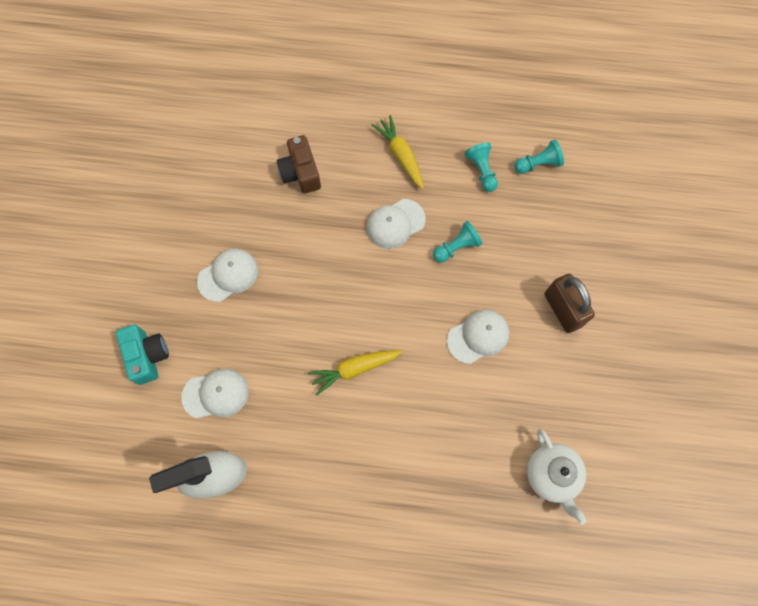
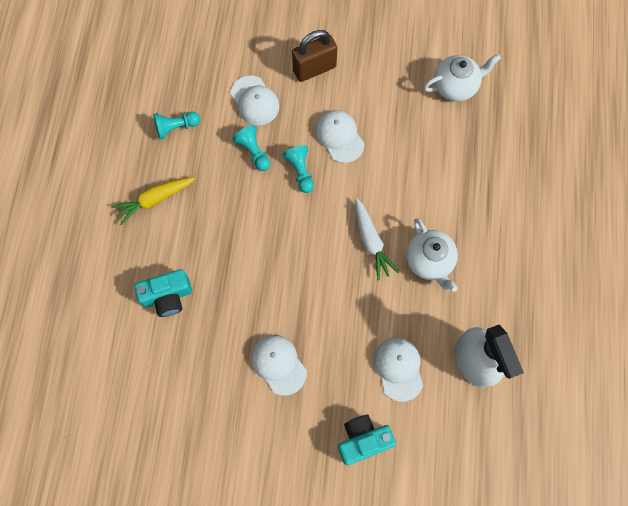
camera: 90 degrees left, 0 degrees up
(300, 173) = (168, 296): brown camera -> turquoise camera
(331, 432) = (429, 261): none -> white teapot
(354, 369) = (371, 242): yellow carrot -> white carrot
(395, 224) = (228, 205): white cap -> white cap (255, 101)
(538, 164) = (172, 79): turquoise pawn -> turquoise pawn (300, 171)

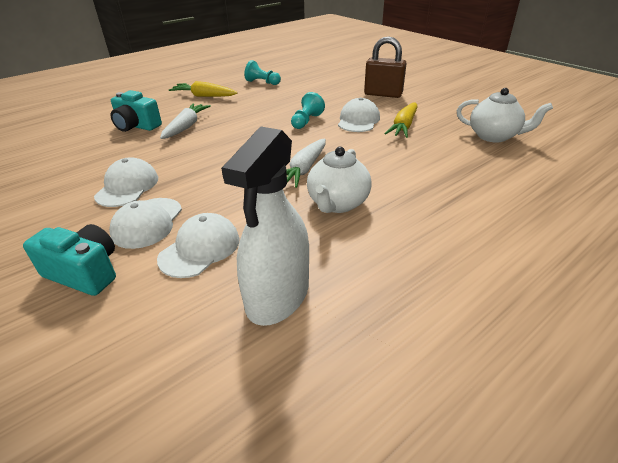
camera: 45 degrees right, 35 degrees down
(212, 261) = (186, 127): none -> white carrot
(253, 152) = (290, 104): turquoise pawn -> none
(255, 101) = (324, 90): white cap -> white cap (147, 223)
(382, 120) = (403, 126): none -> yellow carrot

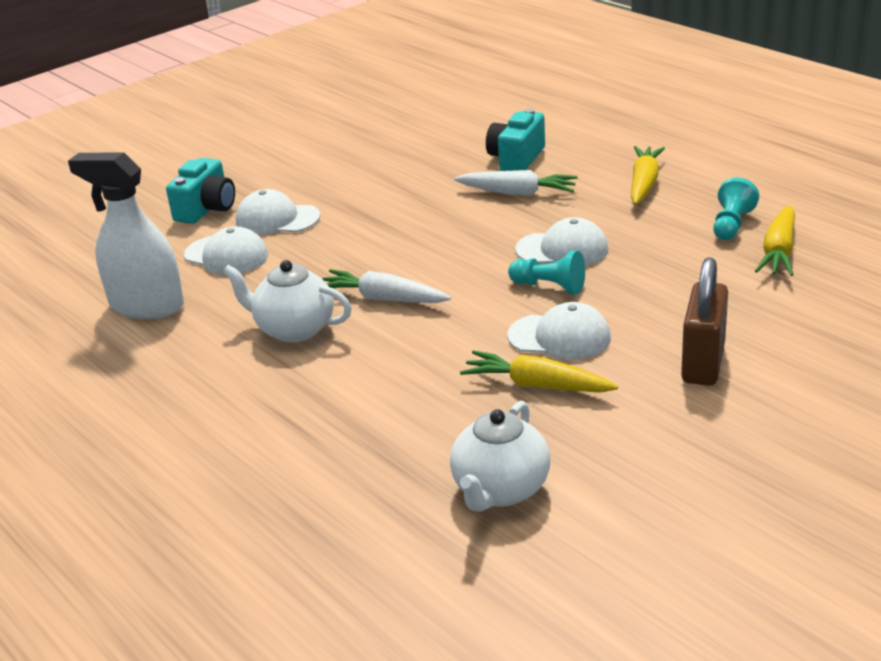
camera: 90 degrees right, 5 degrees down
(127, 187) = (351, 192): white cap -> white cap (562, 250)
(292, 77) = (779, 252): none -> yellow carrot

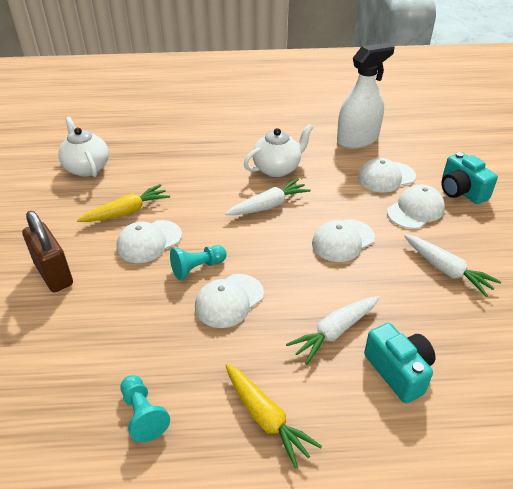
camera: 125 degrees right, 10 degrees up
(361, 178) = (446, 270): none -> white carrot
(387, 234) = (343, 241): none -> white cap
(779, 252) = (79, 407): yellow carrot -> none

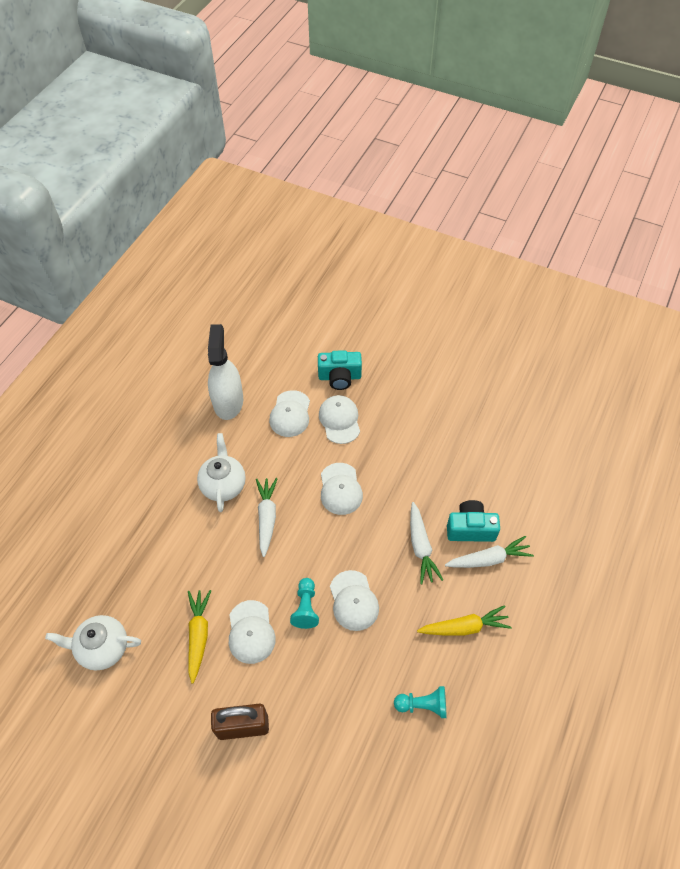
camera: 60 degrees left, 15 degrees up
(446, 270) = (408, 443): white carrot -> white carrot (489, 559)

